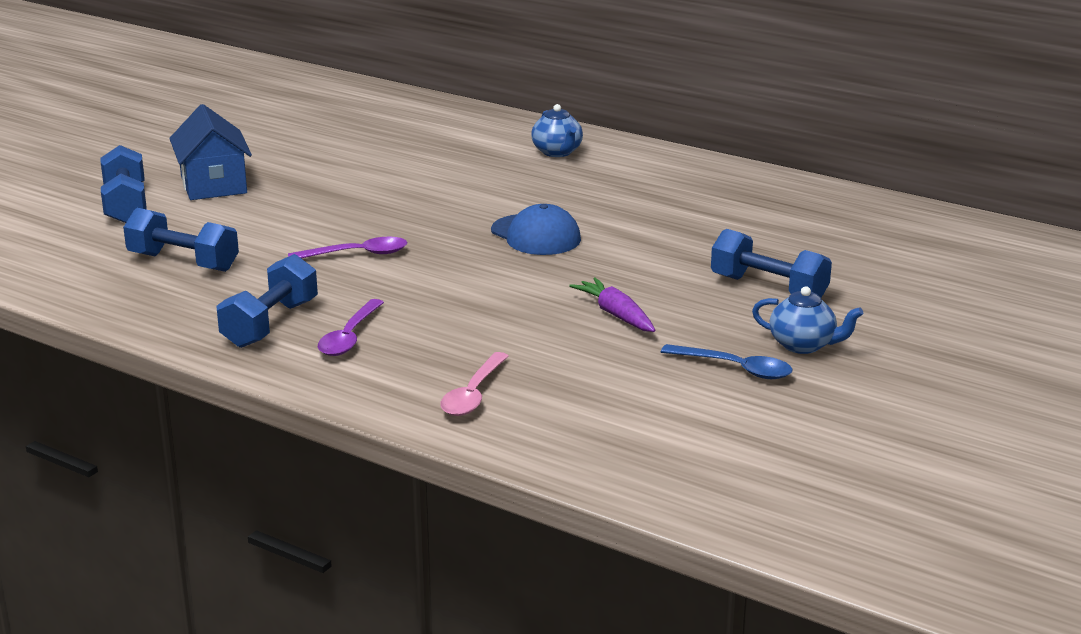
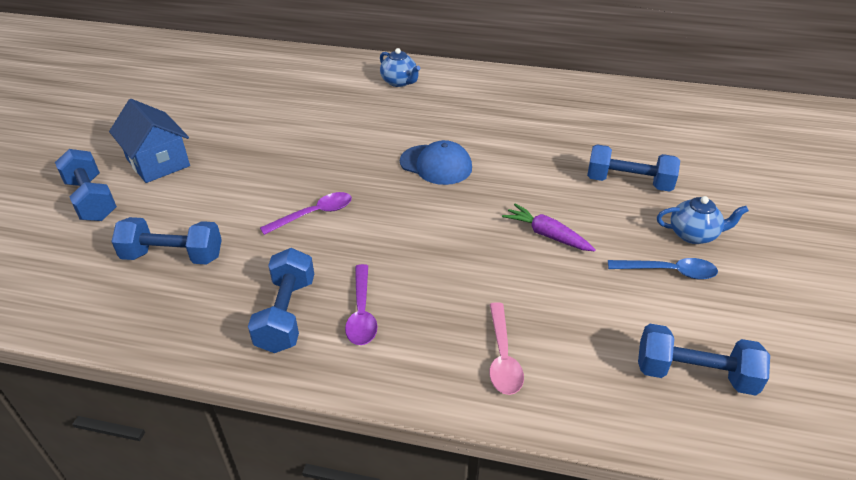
camera: 20 degrees left, 15 degrees up
(676, 445) = (694, 374): none -> blue dumbbell

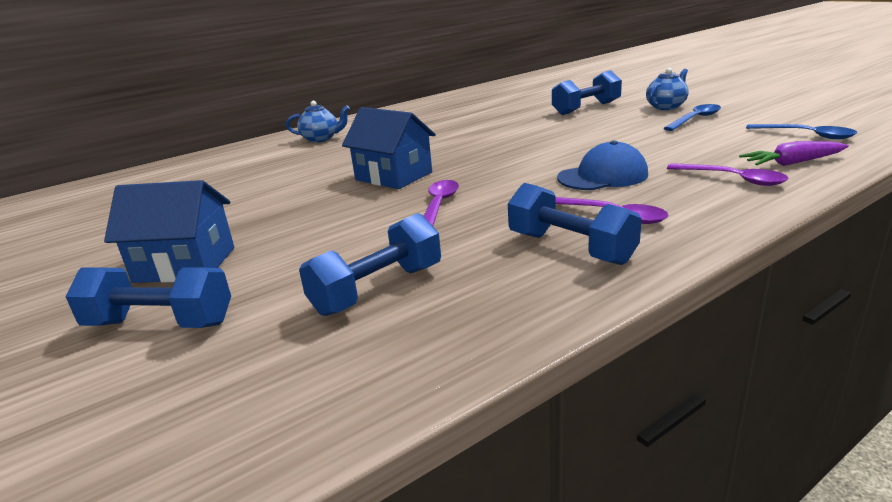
camera: 45 degrees left, 15 degrees down
(353, 162) = (393, 176): none -> blue house
(436, 165) = (459, 150): blue cap -> blue cap (603, 176)
(502, 357) = (733, 179): pink spoon -> purple spoon
(547, 235) = (607, 138): purple carrot -> purple carrot (792, 163)
(694, 374) = (806, 135): blue dumbbell -> blue spoon

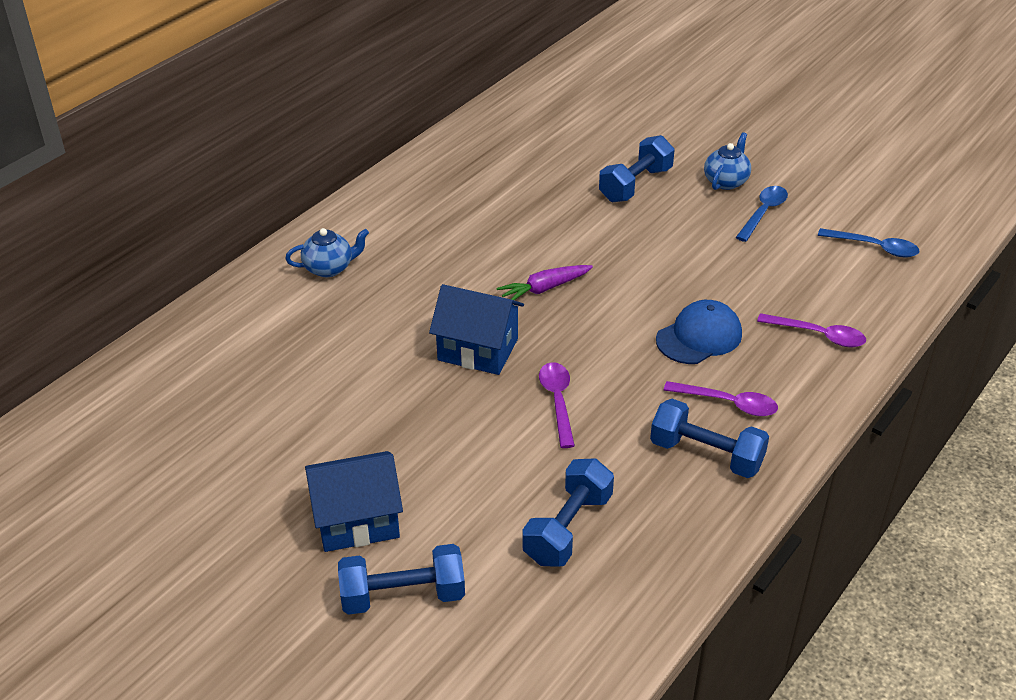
camera: 20 degrees left, 15 degrees up
(792, 163) = (866, 303): purple carrot -> purple carrot (544, 289)

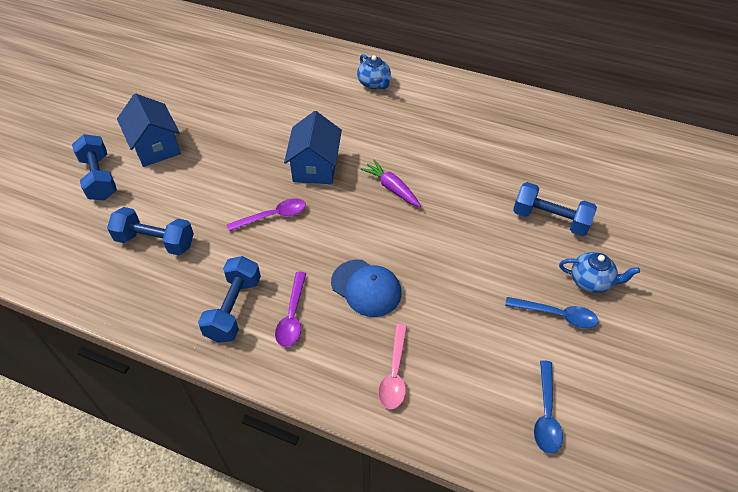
camera: 75 degrees right, 10 degrees up
(818, 335) = (394, 373): purple spoon -> pink spoon

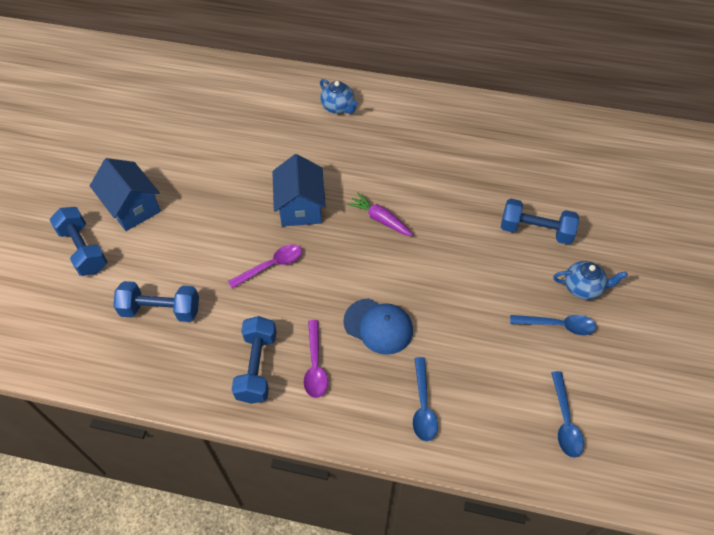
camera: 10 degrees left, 5 degrees up
(394, 373) = (423, 406): pink spoon -> blue spoon

